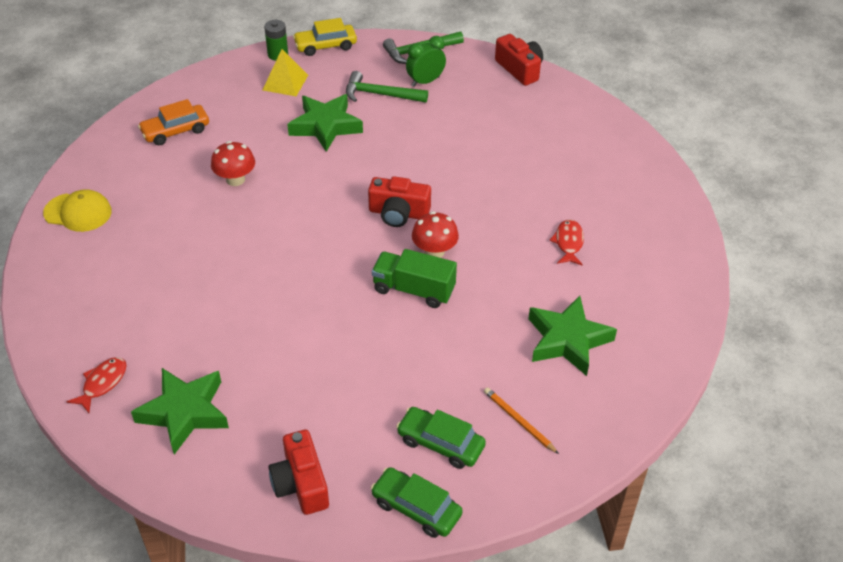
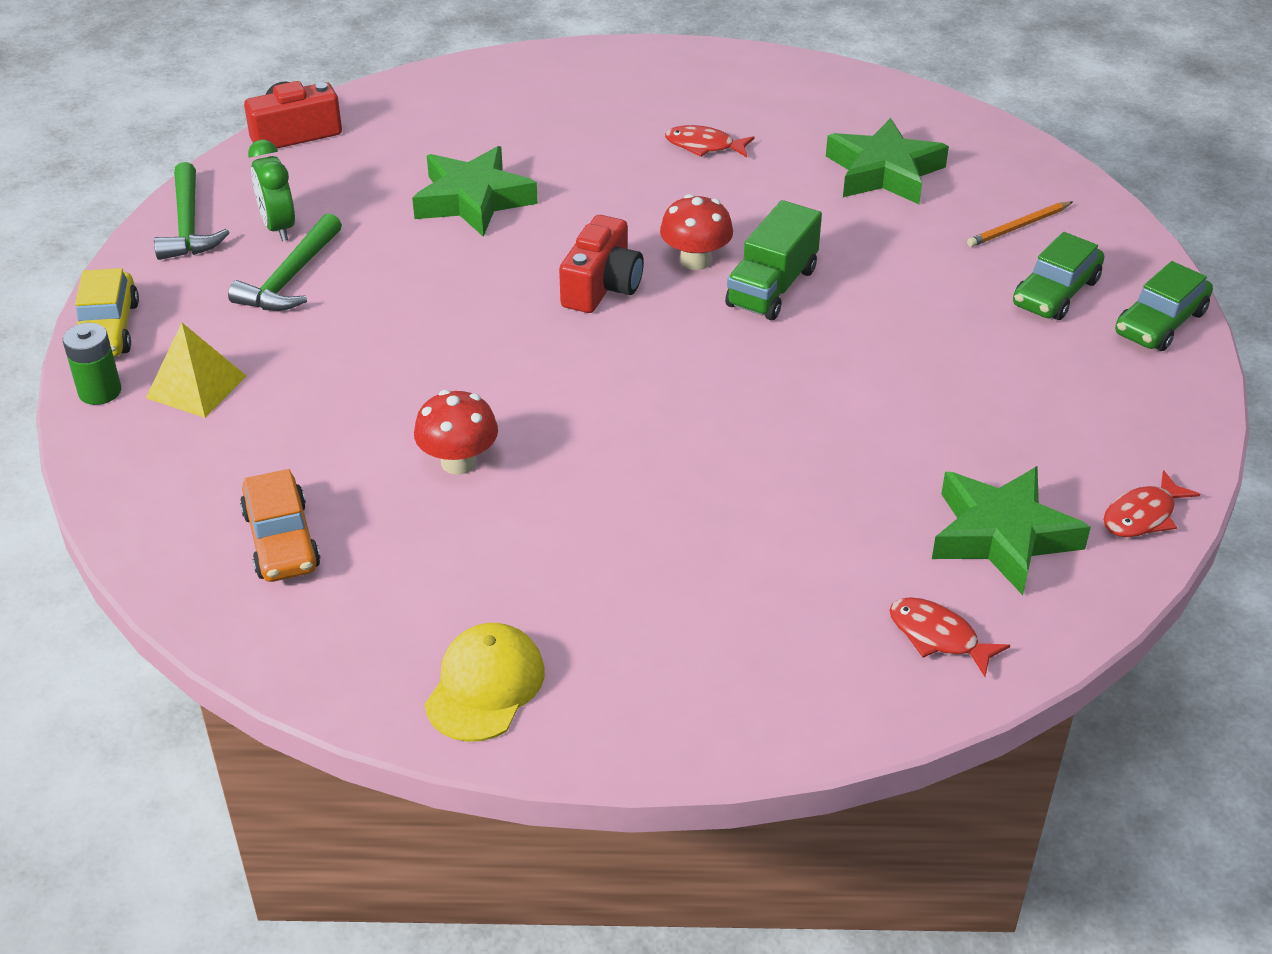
camera: 80 degrees left, 5 degrees down
(205, 487) = (1142, 515): none -> red fish
(301, 483) = (1129, 420): red camera -> none
(325, 126) = (351, 346): green star -> green star (473, 200)

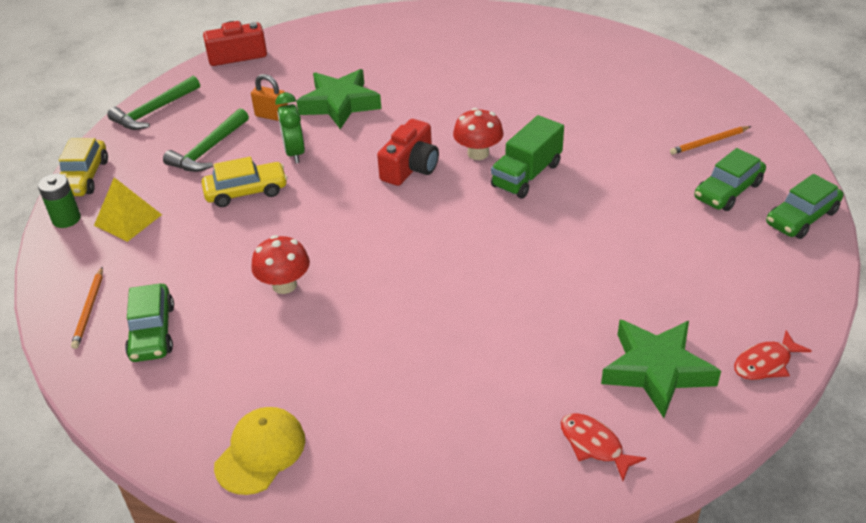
camera: 10 degrees right, 0 degrees up
(176, 517) = (89, 309): none -> orange pencil
(188, 225) = (154, 111): green hammer -> green hammer turned 45 degrees clockwise
(278, 227) = (210, 116): green clock -> green clock (294, 153)
(281, 540) = (152, 332): orange car -> green car
(366, 335) = (246, 192): none -> yellow car
(374, 223) = (272, 116): none -> orange padlock
(704, 146) = (501, 75): red fish -> none
(884, 172) = (621, 99): green star -> none

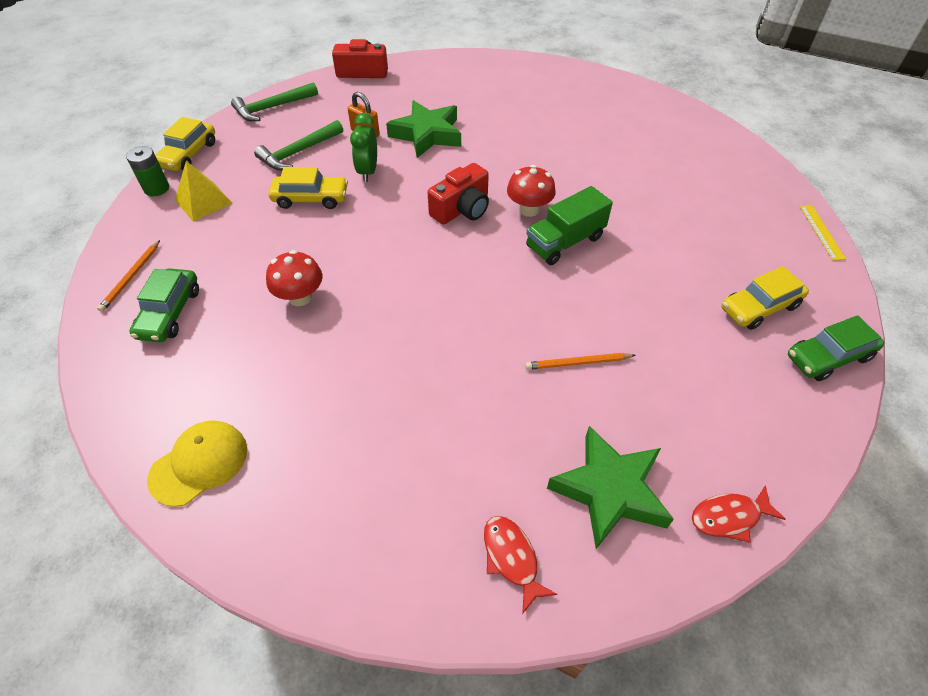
camera: 15 degrees right, 10 degrees up
(709, 142) = (758, 250): orange pencil -> orange pencil (577, 363)
(728, 191) = (759, 307): green car -> yellow car
(759, 114) = (821, 232): none -> yellow ruler

